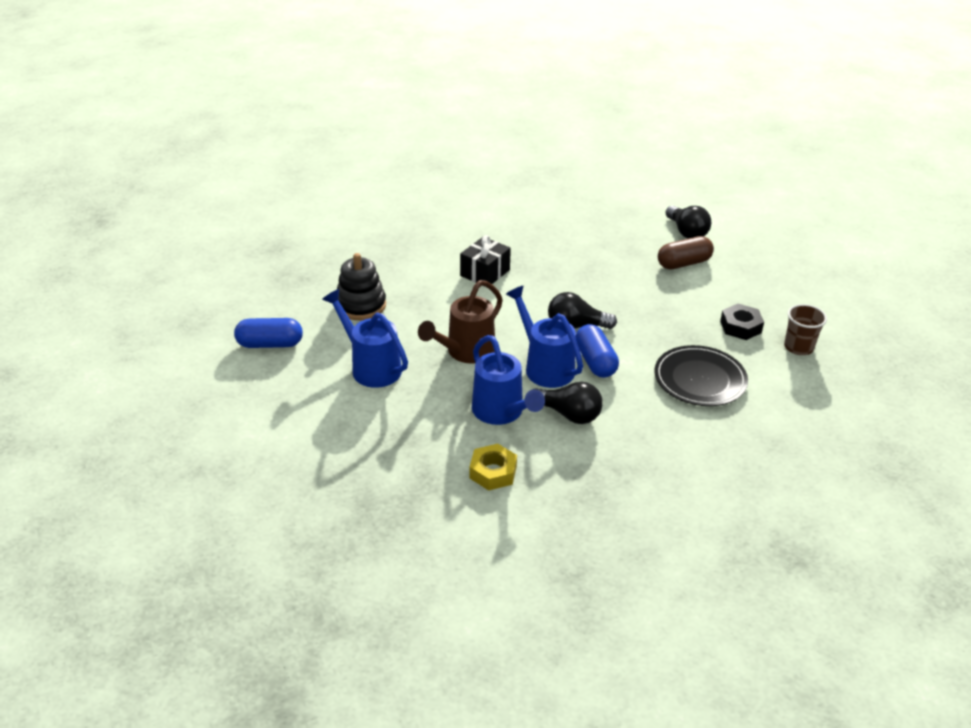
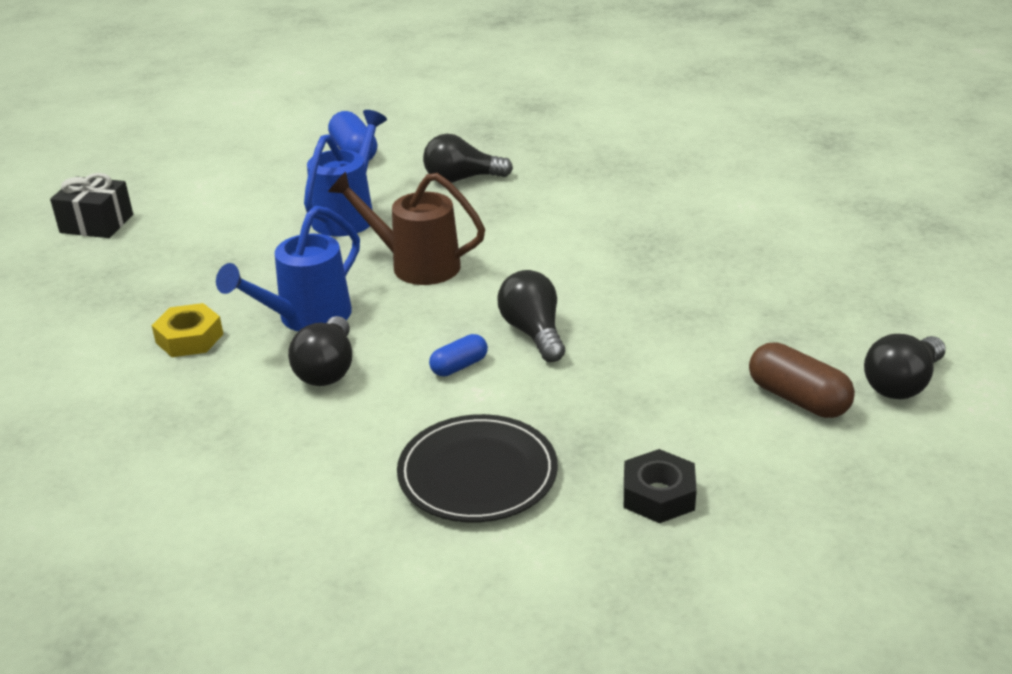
camera: 70 degrees right, 5 degrees down
(361, 305) = (462, 179): black stacking toy -> black light bulb
(485, 273) = (602, 236): black gift -> black gift (97, 224)
(545, 366) = (422, 328): blue watering can -> none
(595, 362) = (459, 366): blue capsule -> blue capsule, size x0.61
(798, 347) = (648, 578): brown cup -> none

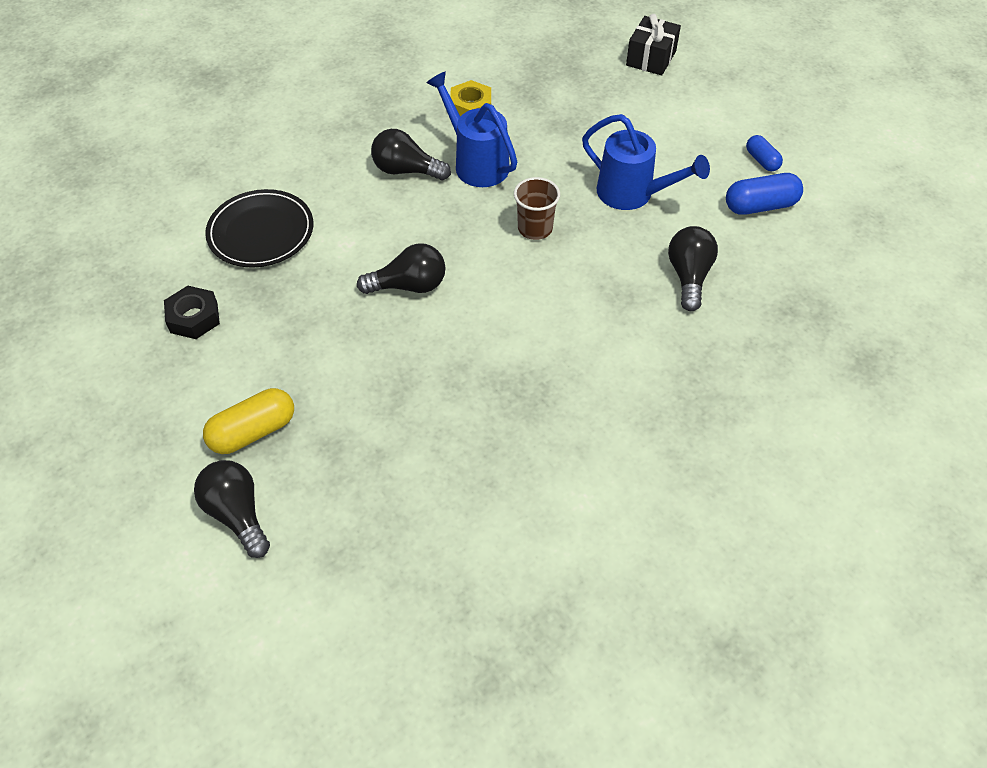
camera: 100 degrees right, 20 degrees up
(416, 265) = (535, 228): brown watering can -> brown cup
(459, 366) = (382, 237): blue capsule -> blue capsule (761, 160)
(797, 399) = (253, 431): brown capsule -> yellow capsule

